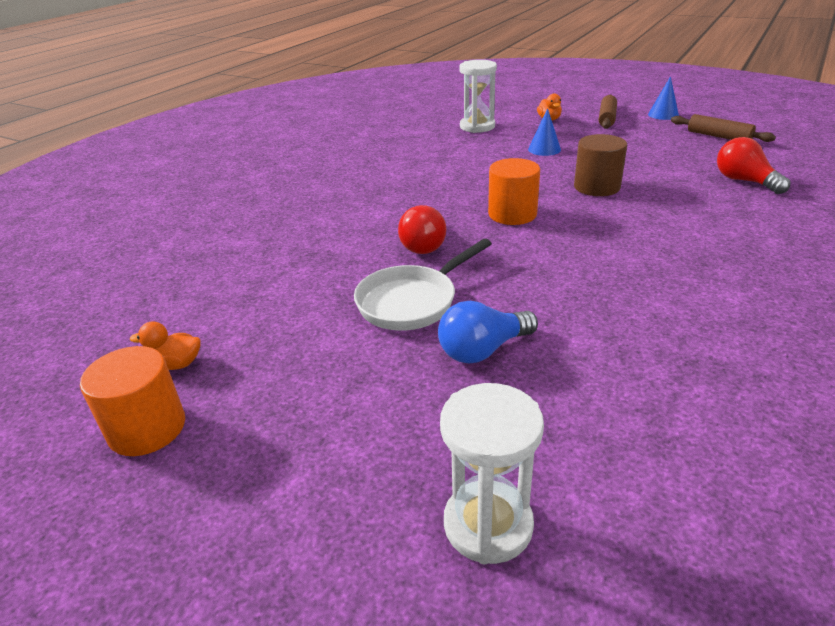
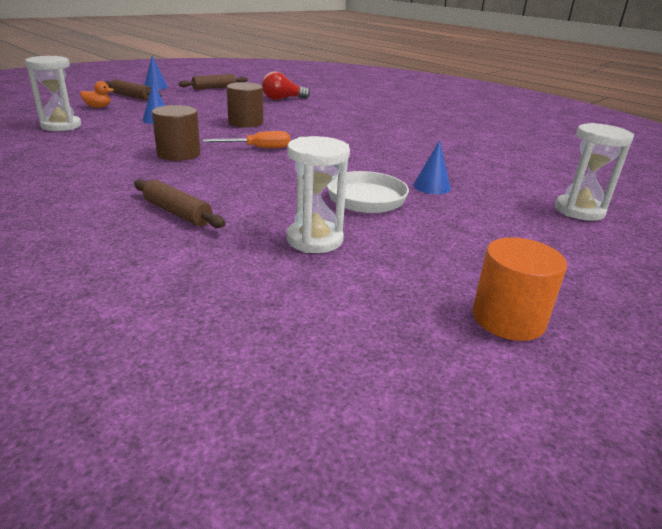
camera: 80 degrees left, 5 degrees down
(176, 364) = (413, 302): orange duck -> none
(287, 293) = (314, 240): none -> white hourglass
(317, 221) = (177, 213): none -> brown rolling pin
(423, 244) = (275, 180): red light bulb -> none
(454, 185) = (179, 154): none -> brown cylinder
(483, 350) = (431, 186): blue light bulb -> blue cone
(512, 214) = (258, 148): orange cylinder -> orange screwdriver

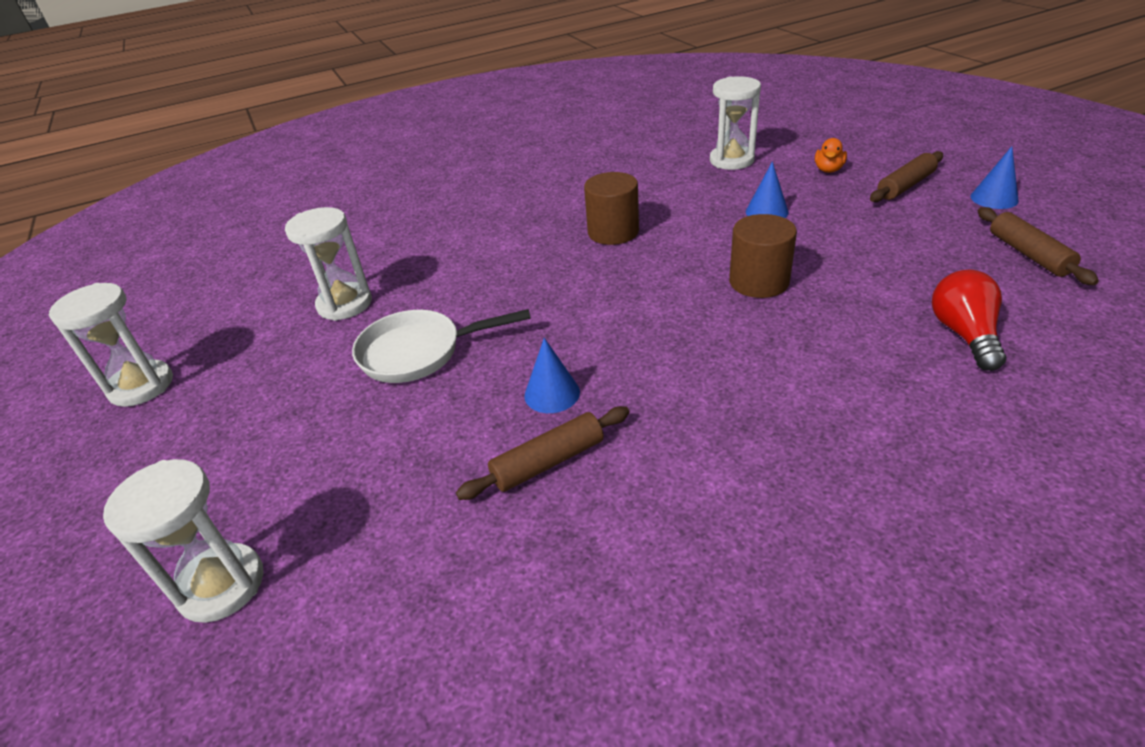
camera: 115 degrees right, 10 degrees up
(177, 213) = (448, 237): brown rolling pin -> brown rolling pin (548, 462)
(258, 148) = (624, 287): orange screwdriver -> none
(431, 186) = (410, 428): blue cone -> blue cone (552, 393)
(508, 319) = (141, 386): orange cylinder -> white hourglass

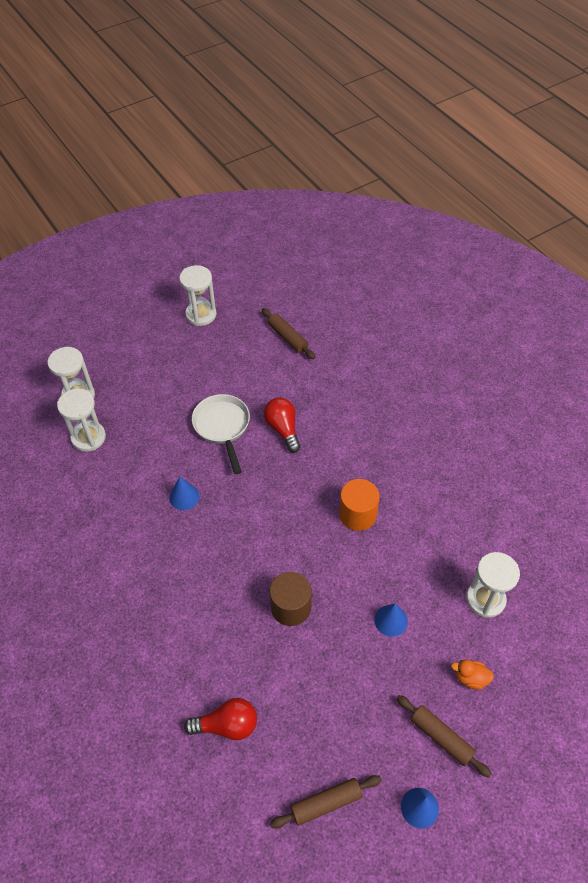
camera: 80 degrees right, 15 degrees up
(345, 304) = (270, 378): white hourglass -> white hourglass (88, 437)
(449, 291) = (283, 429): none -> red light bulb
(548, 462) = (135, 501): brown rolling pin -> brown rolling pin (288, 337)
(613, 232) = (357, 514): brown cylinder -> orange cylinder

